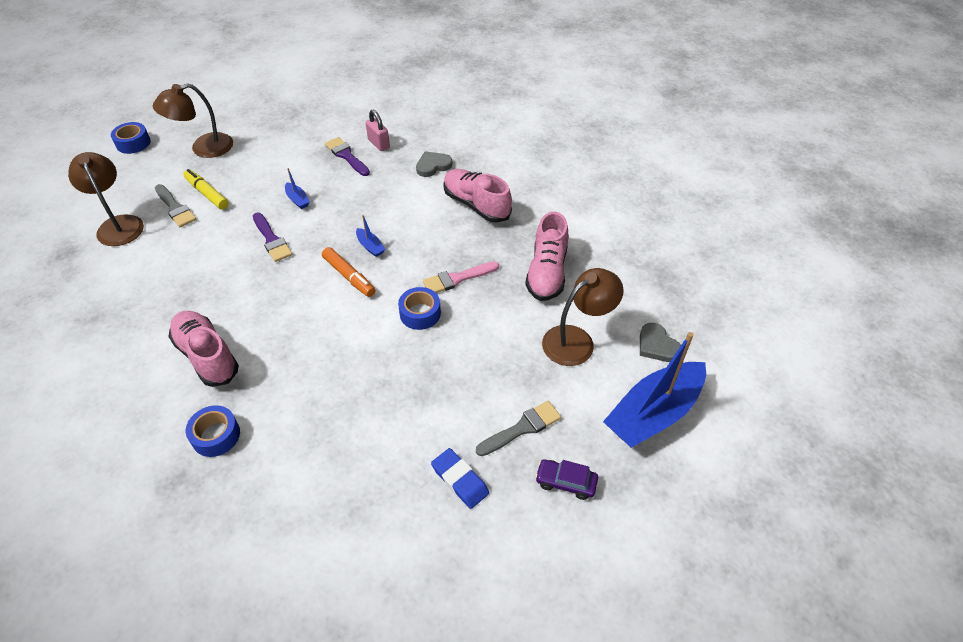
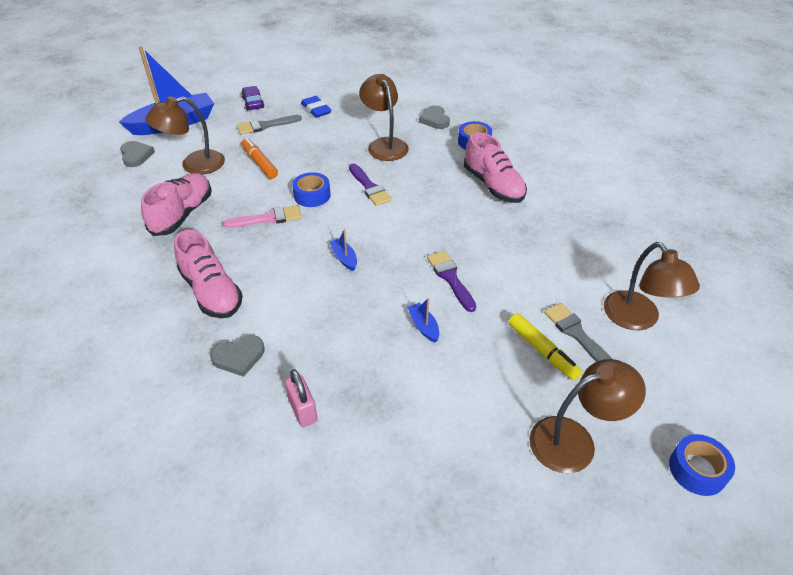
camera: 170 degrees left, 5 degrees down
(269, 481) = (434, 120): none -> grey heart
(344, 411) = (384, 145): none -> brown lamp
(346, 156) = (354, 392): purple brush -> purple brush (369, 187)
(349, 276) = (370, 232): orange marker -> orange marker (260, 163)
(565, 482) = (253, 103): purple car -> purple car turned 135 degrees counterclockwise

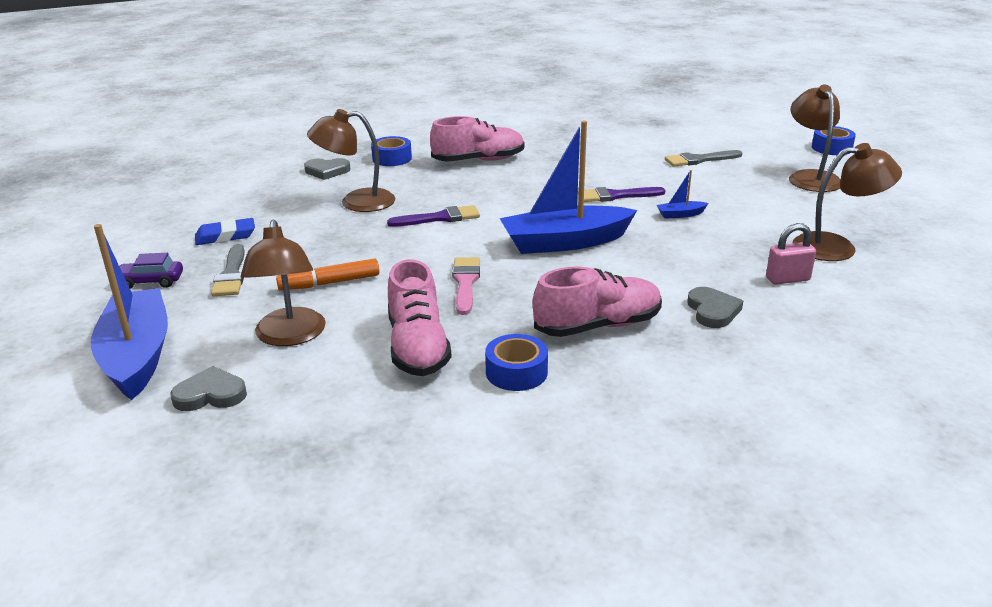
camera: 75 degrees left, 15 degrees down
(182, 214) = (417, 347): pink shoe -> pink shoe turned 135 degrees counterclockwise
(312, 195) = (433, 252): blue tape -> blue tape (516, 372)
(344, 258) = (565, 242): blue boat -> blue boat, size x2.49
(542, 351) = (717, 174): yellow marker -> none
(637, 319) = (686, 139): brown lamp -> brown lamp (836, 247)

